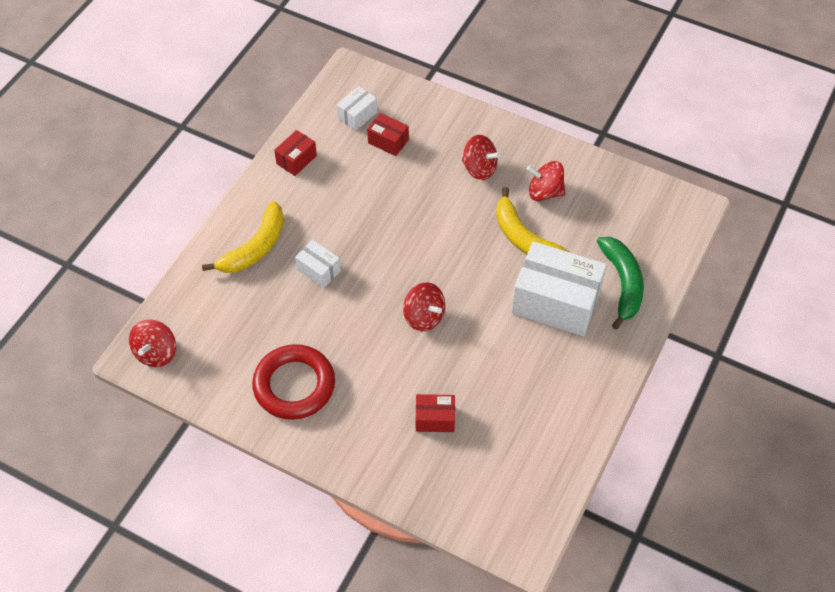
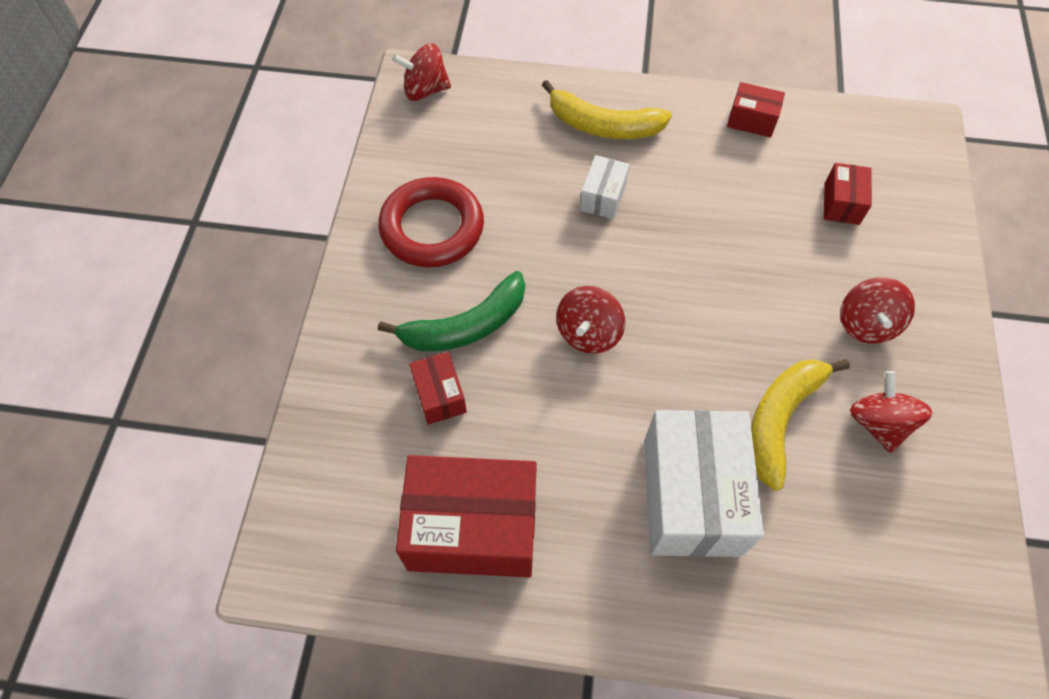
camera: 70 degrees right, 5 degrees up
(357, 115) = (860, 157): white box -> none
(535, 426) = (472, 528): none -> red box
(622, 283) = (774, 588): green banana -> green banana (466, 326)

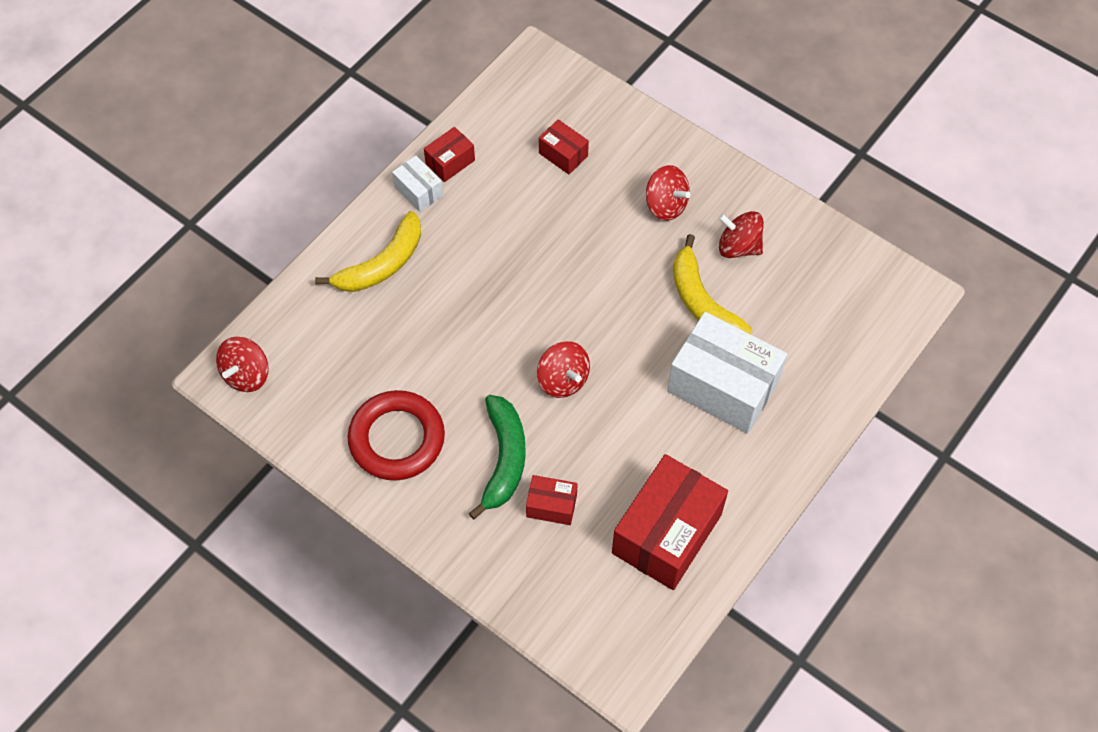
camera: 60 degrees left, 0 degrees up
(603, 197) = (451, 303): white box -> white box (419, 191)

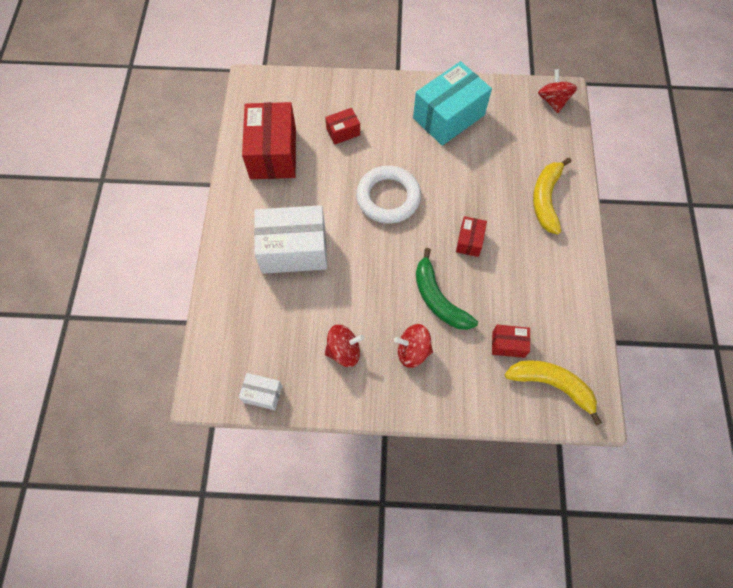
camera: 145 degrees right, 5 degrees up
(397, 439) = (448, 116): red ring -> turquoise box
(419, 191) = (570, 257): white box -> white box (262, 394)
(450, 162) = (572, 290): red box -> red box (469, 241)
(504, 458) = (386, 139): green banana -> green banana (438, 299)
(563, 380) = (388, 197): red spinning top -> white ring
(702, 301) = (342, 296): yellow banana -> yellow banana (552, 385)

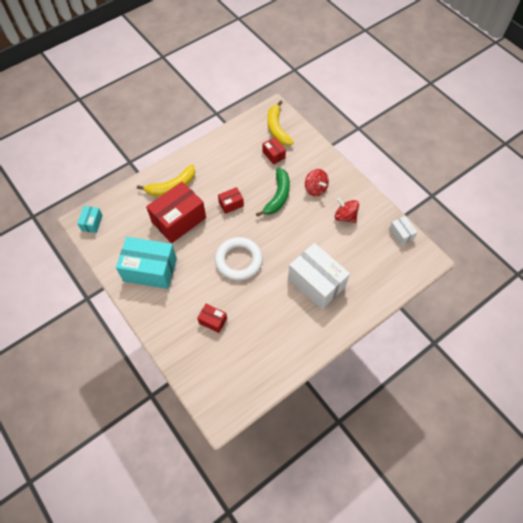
camera: 130 degrees left, 5 degrees down
(273, 153) = (265, 349): red box -> red box (179, 220)
(553, 101) = (92, 223): red spinning top -> turquoise box

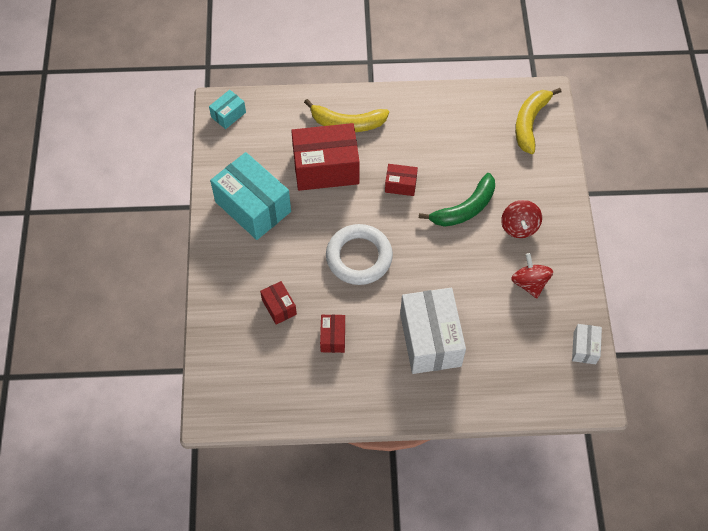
camera: 35 degrees right, 0 degrees up
(273, 155) = (499, 154): red box -> red box (333, 337)

